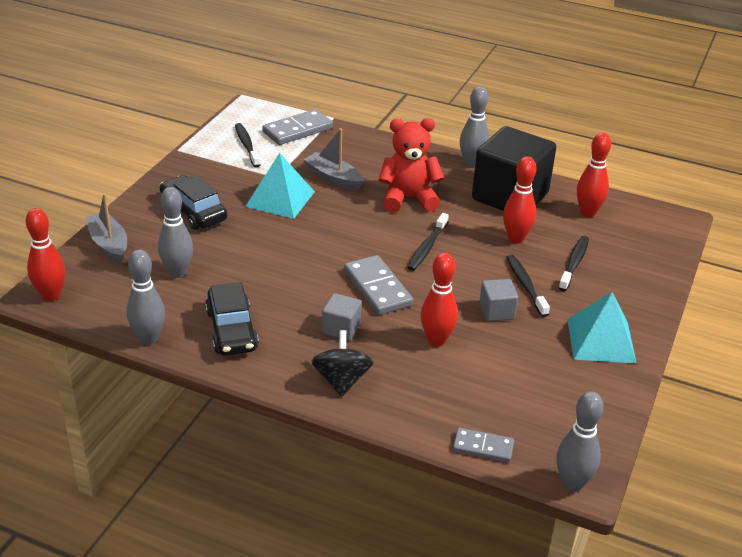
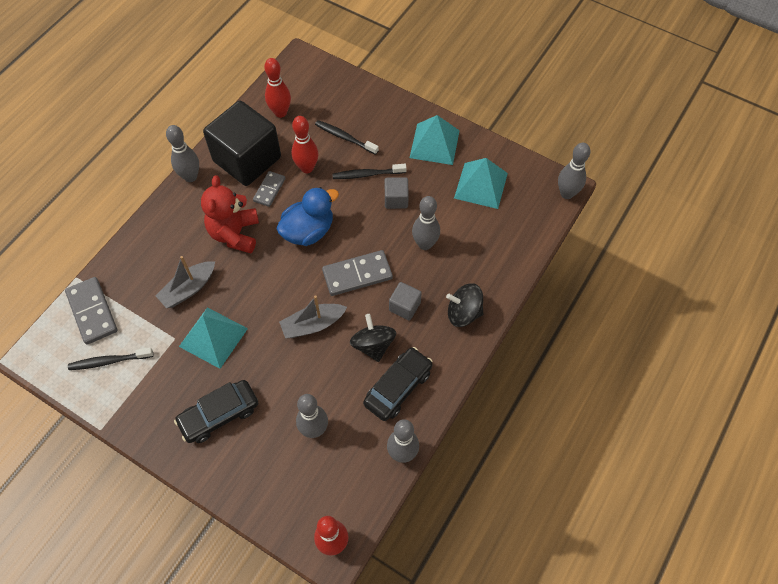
camera: 80 degrees left, 25 degrees up
(109, 244) = (260, 493): grey boat -> grey boat (313, 325)
(231, 330) = (398, 387): black car -> black car turned 45 degrees counterclockwise
(285, 307) = (373, 345): none -> black spinning top
(427, 247) = (308, 231): black toothbrush -> blue duck
(436, 340) = (425, 244): red bowling pin -> grey bowling pin
(483, 447) = (534, 235): grey domino -> grey domino (269, 190)
(550, 388) = (481, 185): none -> turquoise pyramid

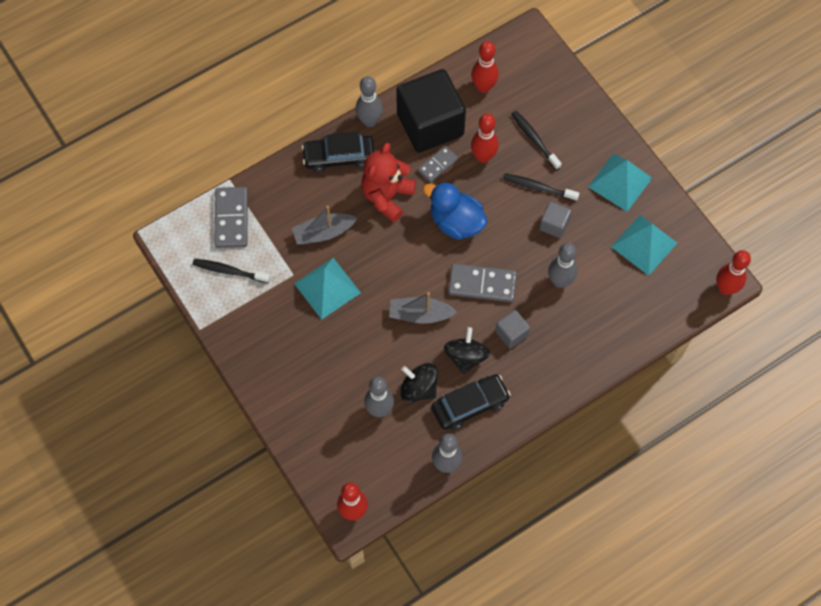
camera: 25 degrees right, 5 degrees up
(219, 415) = (304, 360): black car -> black car (339, 157)
(308, 231) = (456, 222): blue duck -> blue duck turned 135 degrees counterclockwise
(463, 313) = (563, 363): black spinning top -> black spinning top (419, 388)
(566, 193) = (725, 288): grey bowling pin -> red bowling pin

